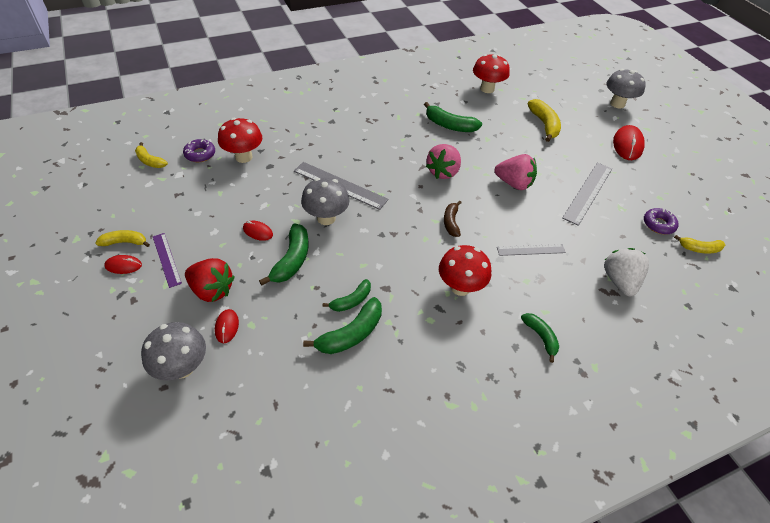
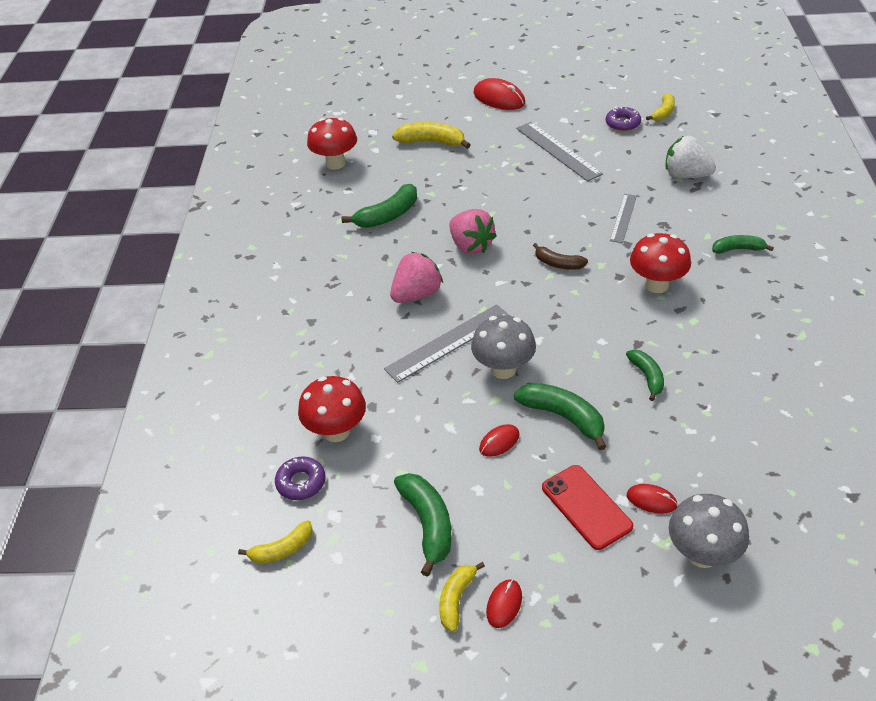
camera: 60 degrees left, 5 degrees down
(166, 259) = (511, 550): purple ruler -> none
(212, 290) = (586, 507): red strawberry -> red phone
(351, 334) = (695, 388): green banana -> green banana (428, 524)
(514, 183) = (518, 197): pink strawberry -> pink strawberry (417, 294)
(617, 104) = (428, 79): grey mushroom -> none

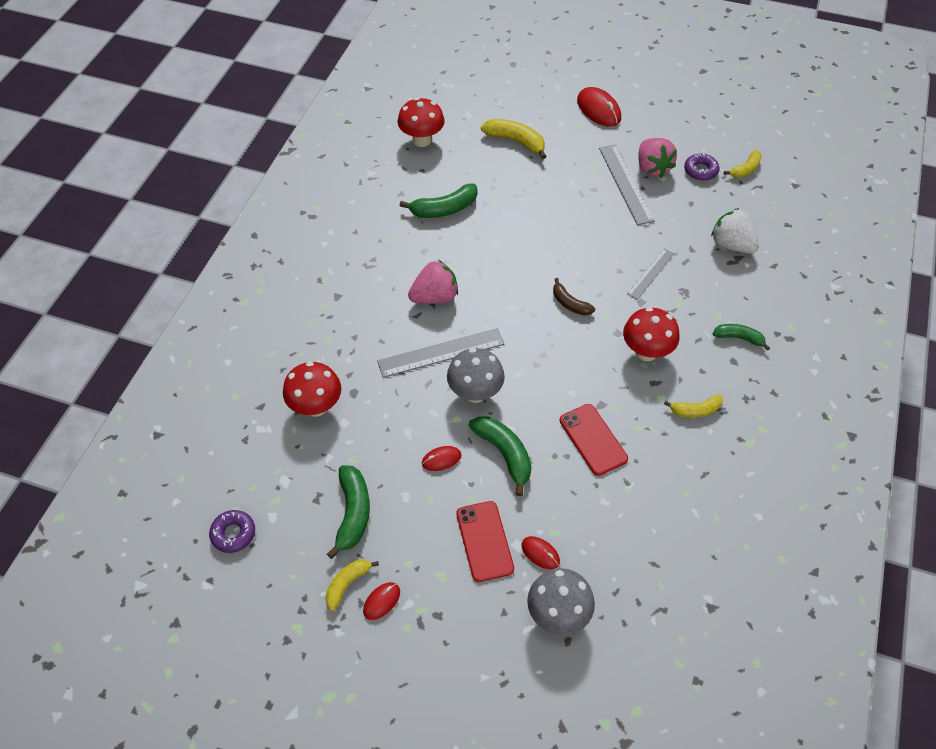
camera: 15 degrees right, 10 degrees up
(282, 549) = (234, 496): yellow banana -> yellow banana (695, 410)
(301, 482) = (270, 443): purple donut -> purple donut (233, 534)
(471, 246) = (502, 262): pink strawberry -> pink strawberry (652, 168)
(647, 377) = (593, 439): green banana -> red phone

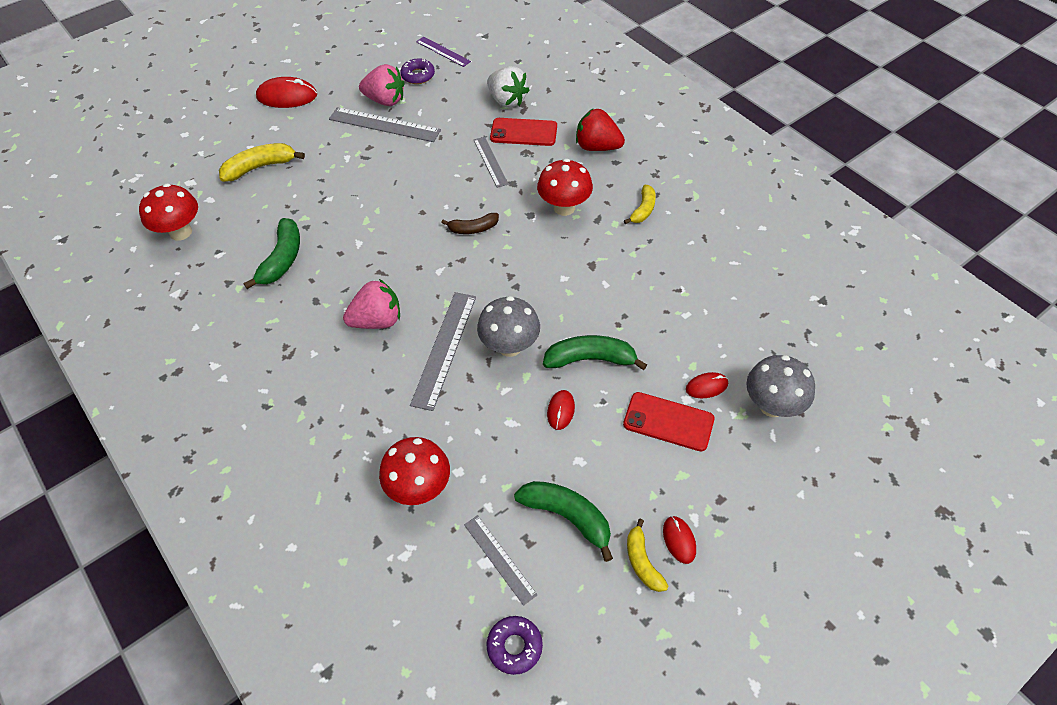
camera: 55 degrees left, 0 degrees up
(292, 488) = (499, 559): none -> grey ruler
(435, 297) = (377, 320): pink strawberry -> pink strawberry turned 60 degrees clockwise
(593, 439) = (621, 289): red phone -> red phone (523, 132)
(731, 245) = (507, 100): white strawberry -> white strawberry turned 120 degrees counterclockwise
(739, 338) = (597, 147): green banana -> red strawberry
(745, 169) = (443, 51): yellow banana -> purple ruler

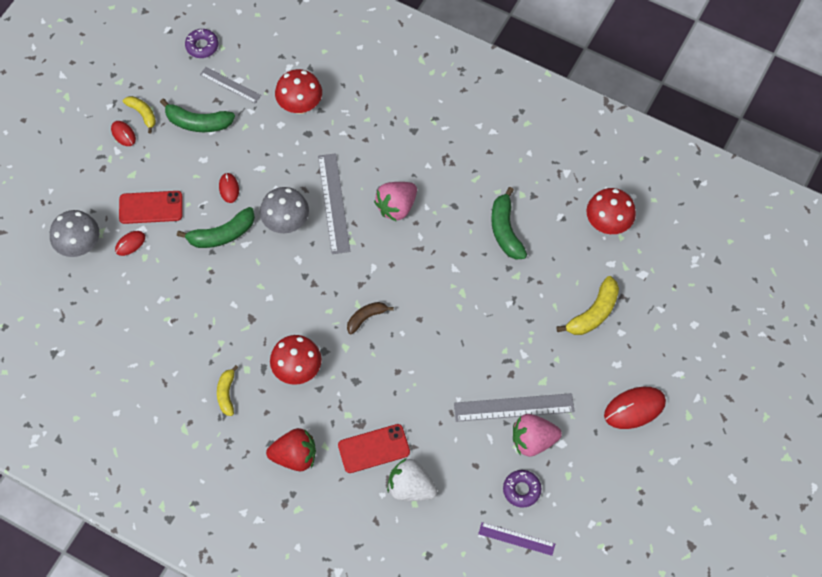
camera: 155 degrees right, 10 degrees up
(490, 161) = (388, 399): grey ruler -> none

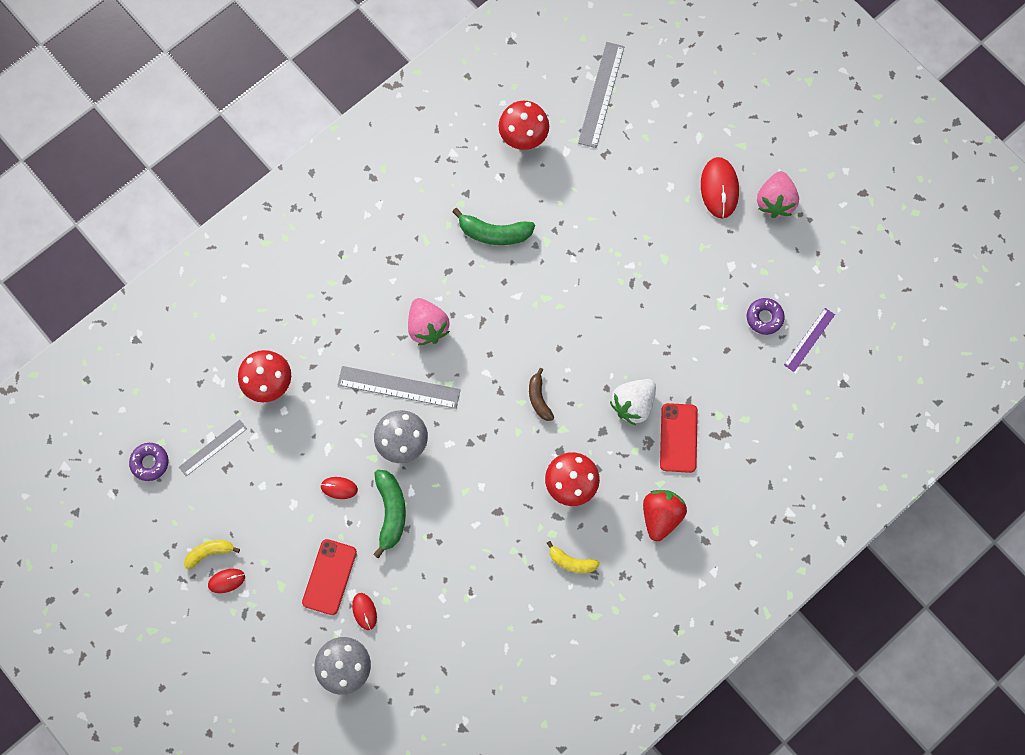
camera: 70 degrees left, 10 degrees up
(198, 123) = (246, 496): green banana -> none
(410, 487) = (729, 417): white strawberry -> white strawberry (633, 404)
(514, 407) = (681, 294): grey ruler -> grey ruler (601, 94)
(533, 440) = (720, 289): pink strawberry -> pink strawberry (774, 201)
(593, 313) = (611, 186): yellow banana -> none

